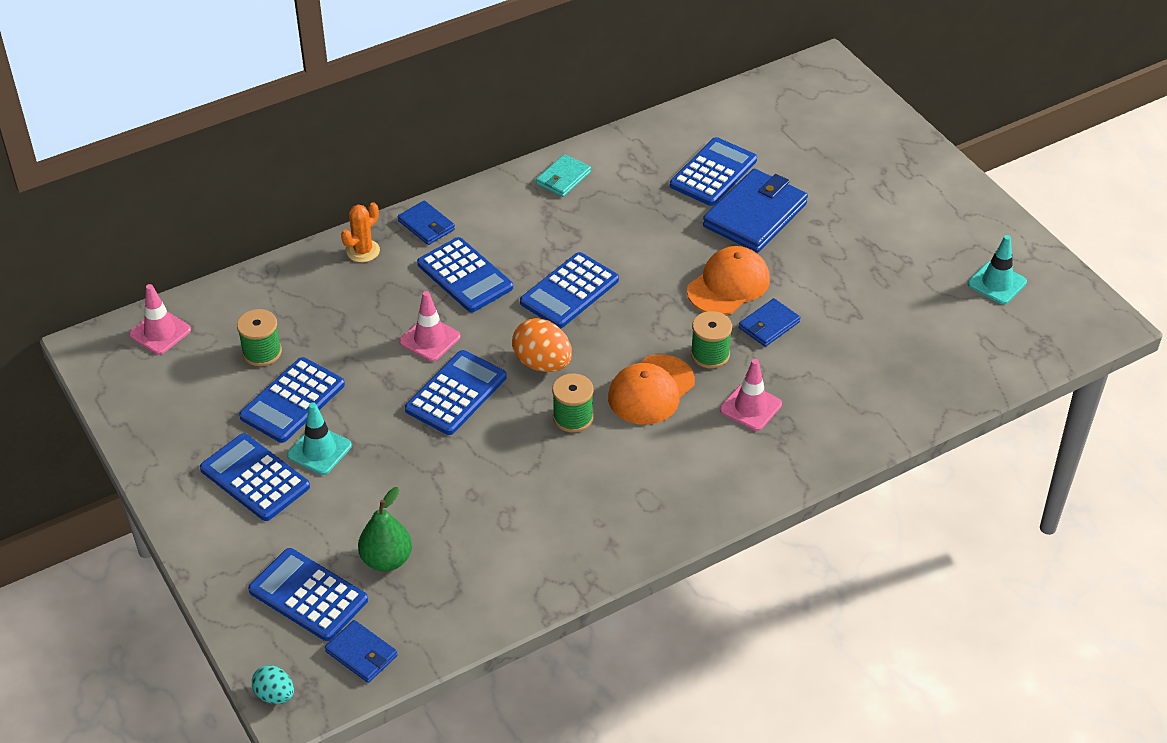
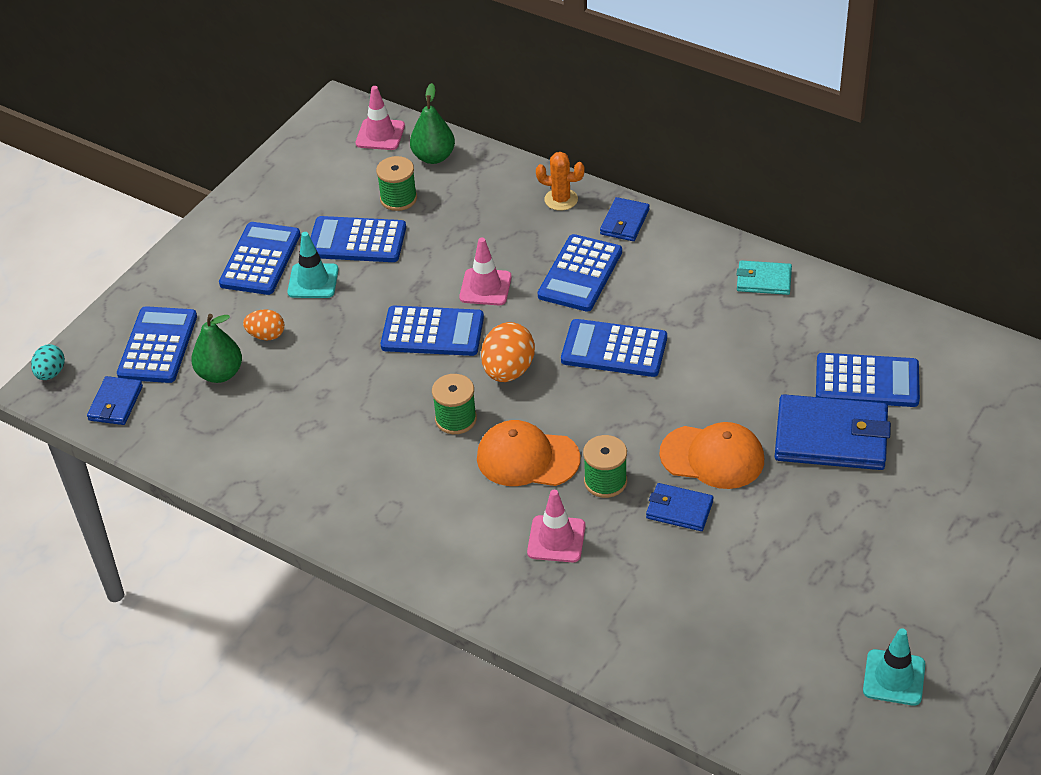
camera: 65 degrees right, 0 degrees up
(228, 308) = (433, 157): none -> green pear
(363, 509) = (266, 335): none -> orange egg

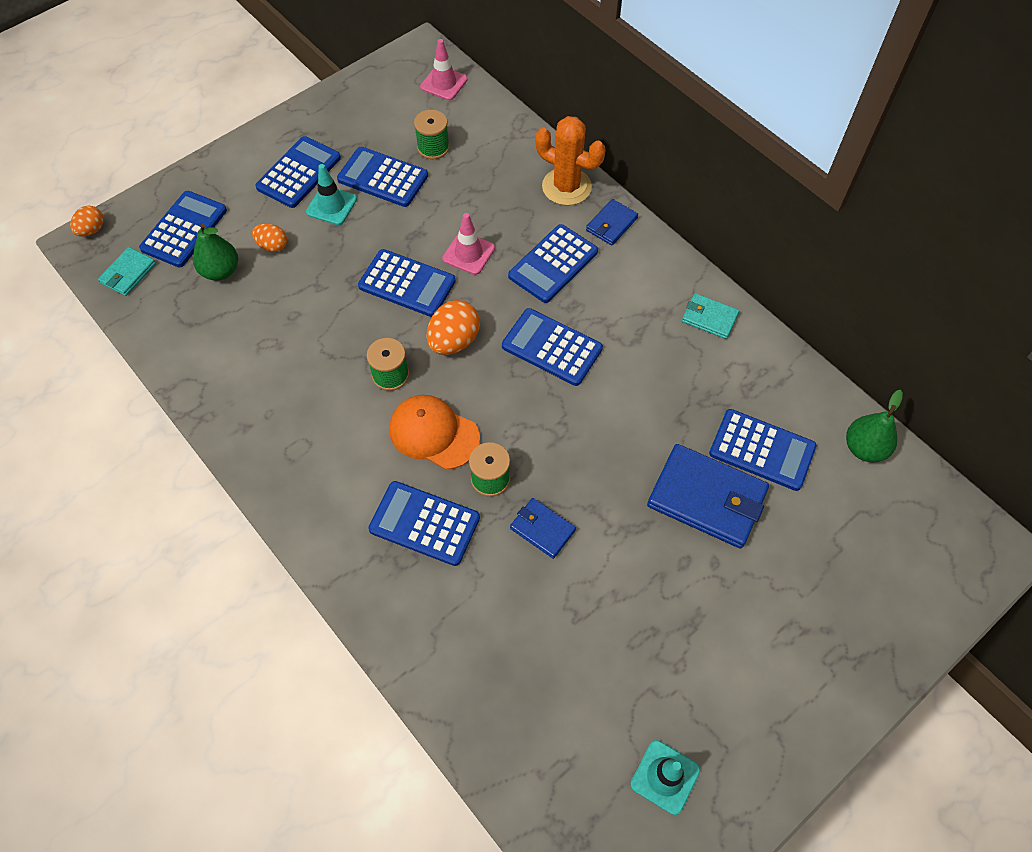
camera: 15 degrees right, 15 degrees up
(51, 373) = (92, 230): turquoise egg -> orange egg
(115, 403) = (128, 273): blue wallet -> turquoise wallet
(433, 157) = (478, 116): green pear -> green pear (864, 448)
(556, 539) = (424, 524): pink traffic cone -> blue calculator
(561, 199) = (566, 187): orange cactus -> orange cactus, size x1.66
(712, 457) = (593, 484): orange cap -> none

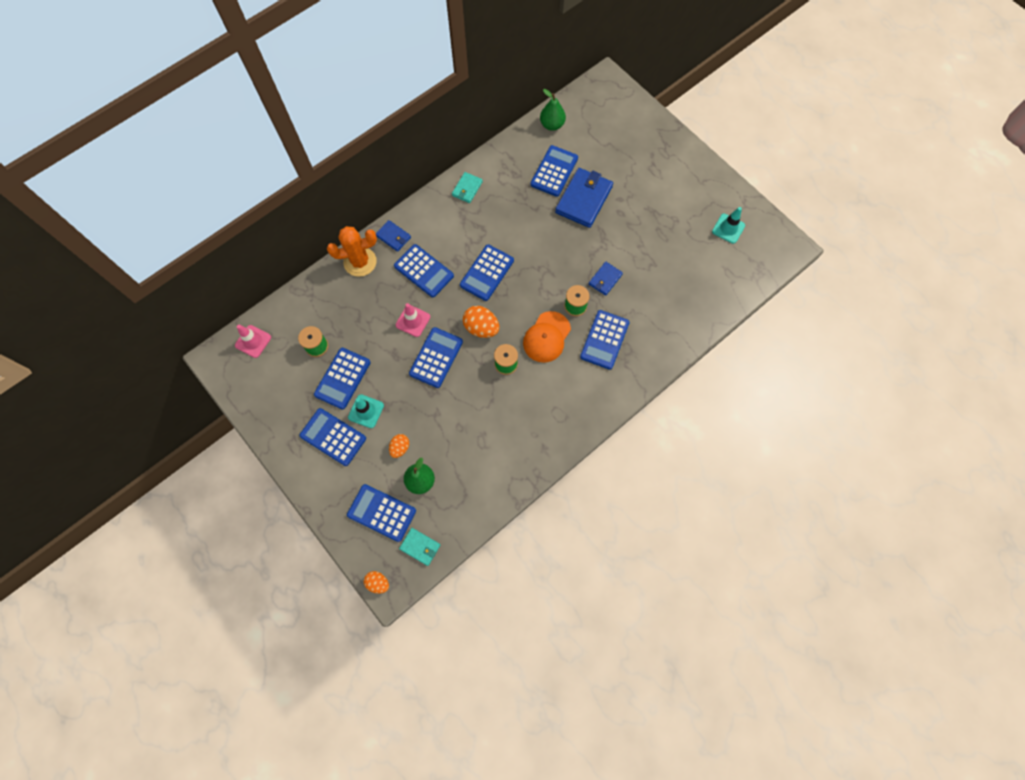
camera: 90 degrees left, 10 degrees up
(566, 187) = (360, 262): orange cactus -> orange cactus turned 45 degrees clockwise

